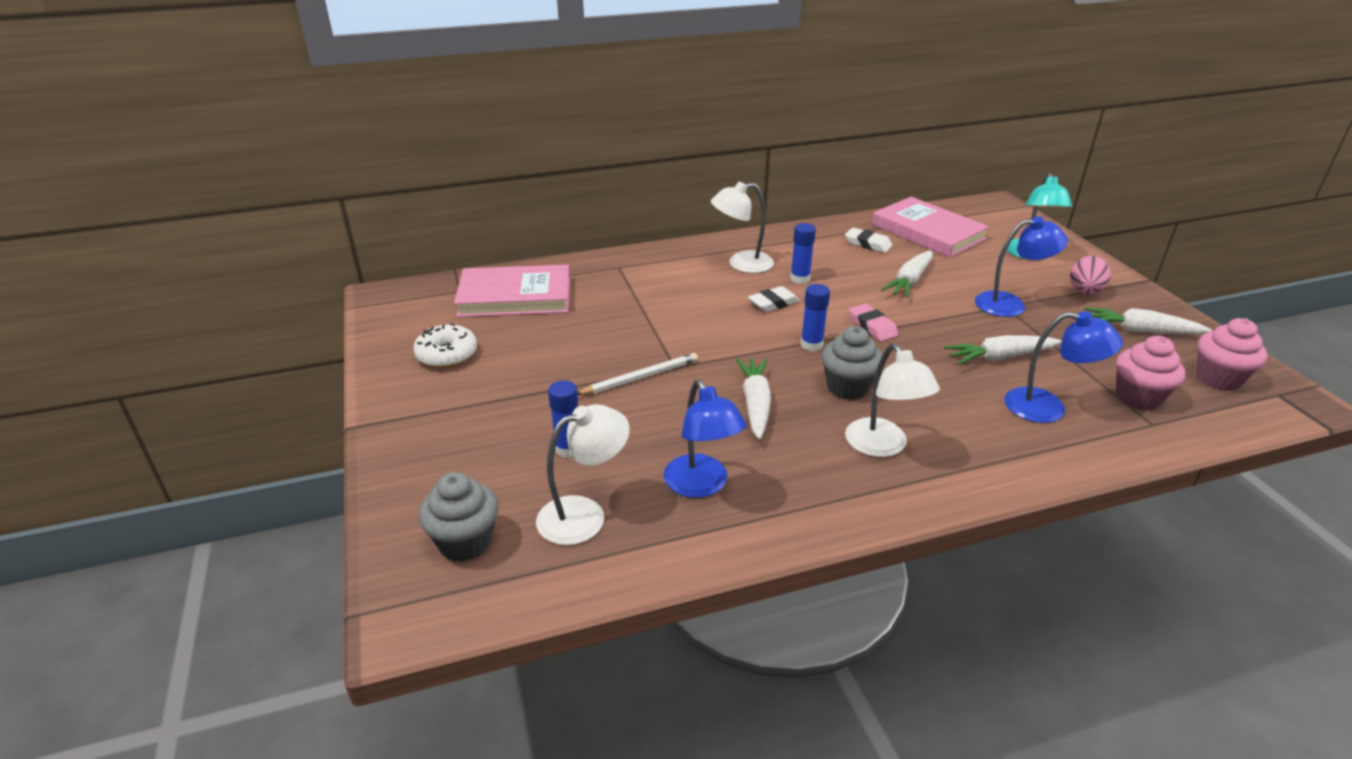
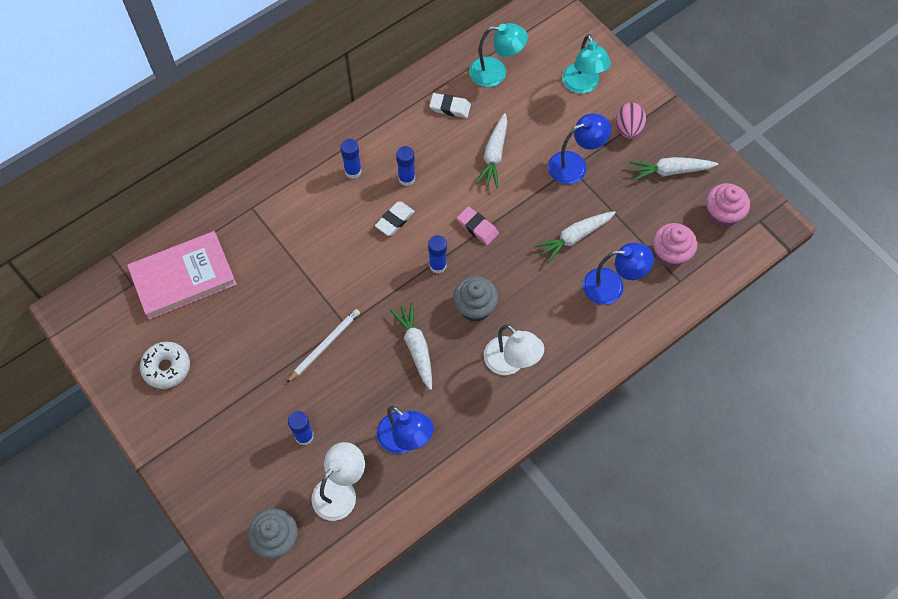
camera: 20 degrees left, 30 degrees up
(741, 264) = (353, 171): white lamp -> blue glue stick
(928, 232) = (496, 72): pink book -> turquoise lamp

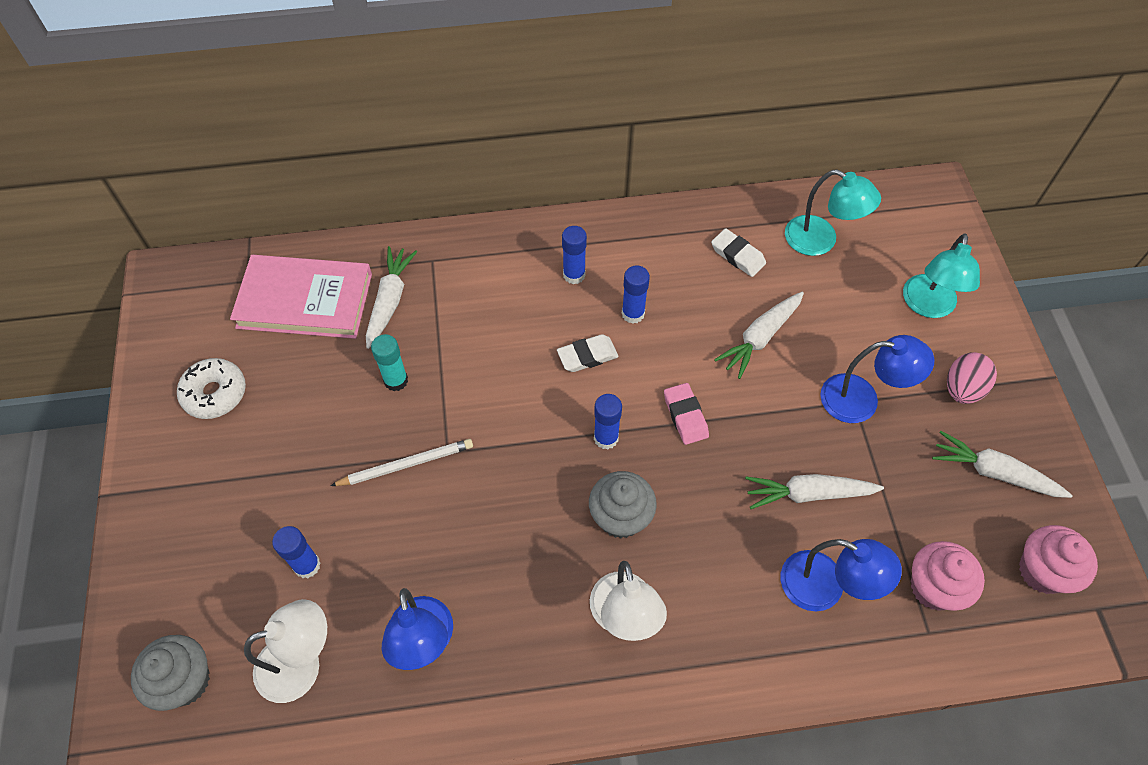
camera: 30 degrees right, 5 degrees down
(282, 298) = (396, 380): none -> turquoise glue stick
(416, 348) = (514, 529): white carrot -> white carrot (389, 301)

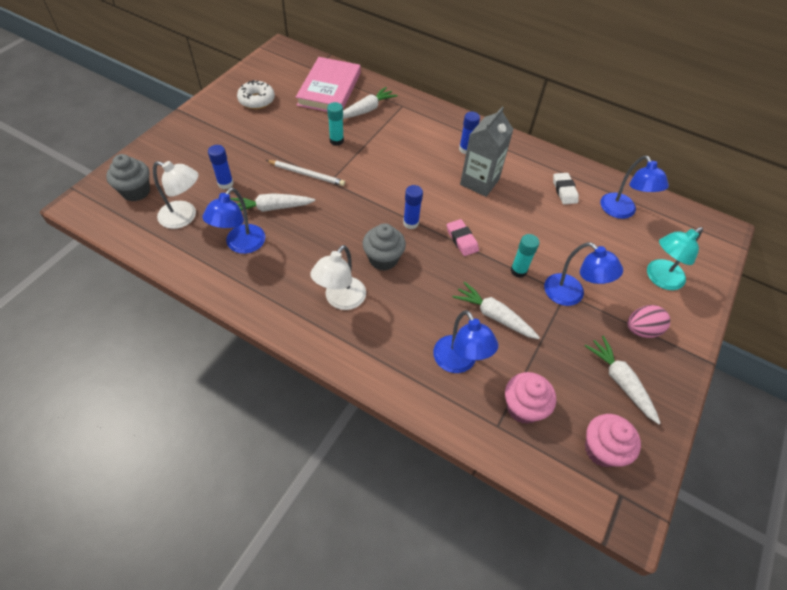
camera: 35 degrees right, 5 degrees down
(305, 300) = (329, 89): pink book -> pink book turned 60 degrees clockwise
(587, 356) = (437, 185): white eraser -> none
(633, 314) = (479, 182): blue glue stick -> grey carton
(685, 416) = (462, 240): pink eraser -> pink eraser turned 45 degrees counterclockwise
(760, 337) = (540, 232): white carrot -> white carrot (272, 208)
(782, 410) = (518, 271): none -> turquoise glue stick
(820, 241) = (621, 211): turquoise lamp -> blue lamp

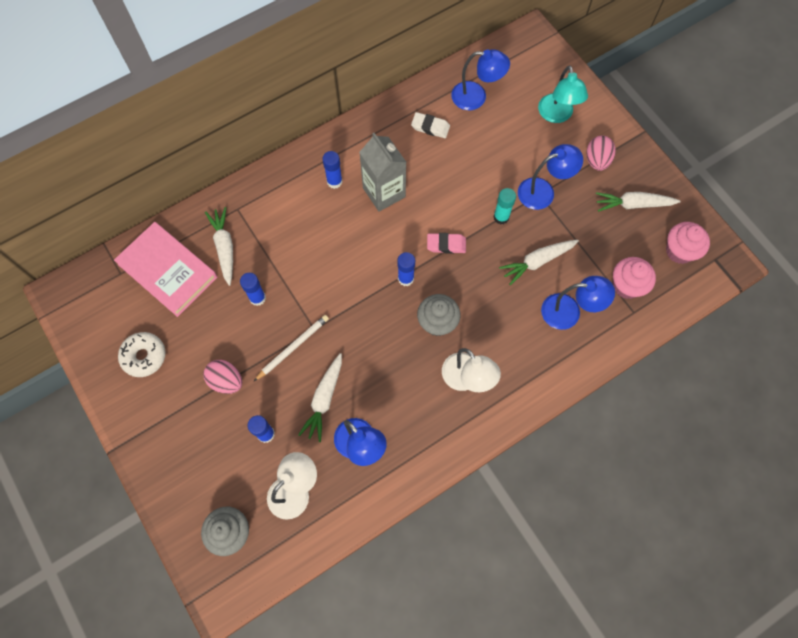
camera: 60 degrees left, 15 degrees up
(259, 147) = (226, 381): none -> pink egg
(336, 141) = (257, 298): turquoise glue stick -> blue glue stick

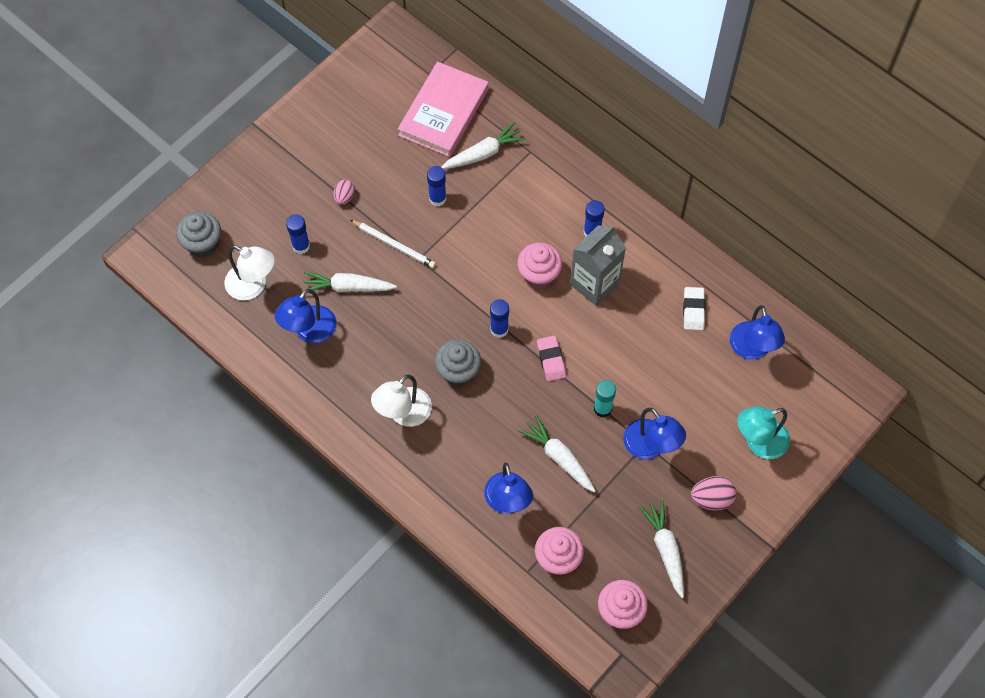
camera: 75 degrees right, 5 degrees down
(144, 356) = (350, 121): white donut -> none
(226, 381) = (344, 197): pink egg -> pink egg, size x0.66
(362, 233) = (539, 275): none -> pink cupcake

